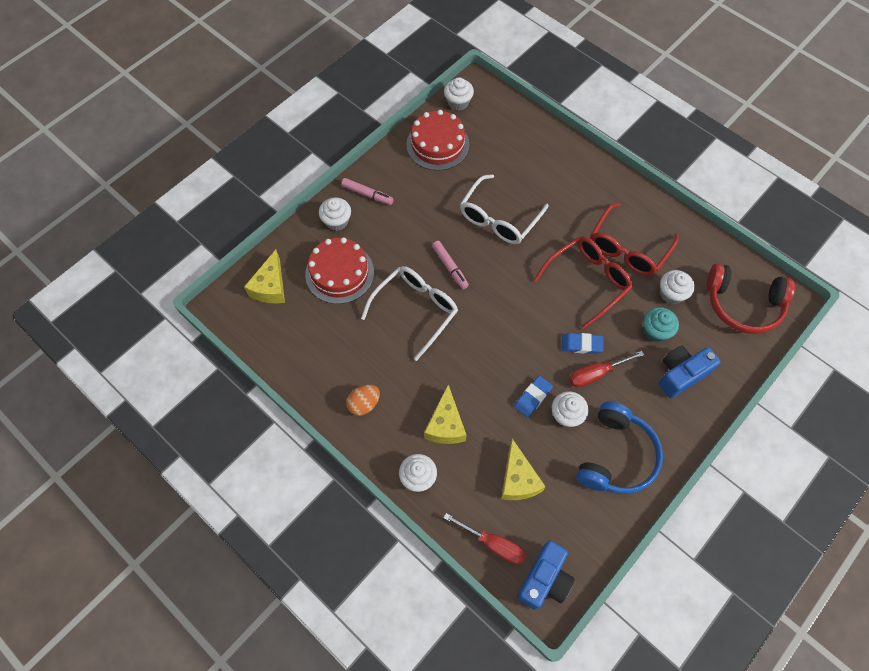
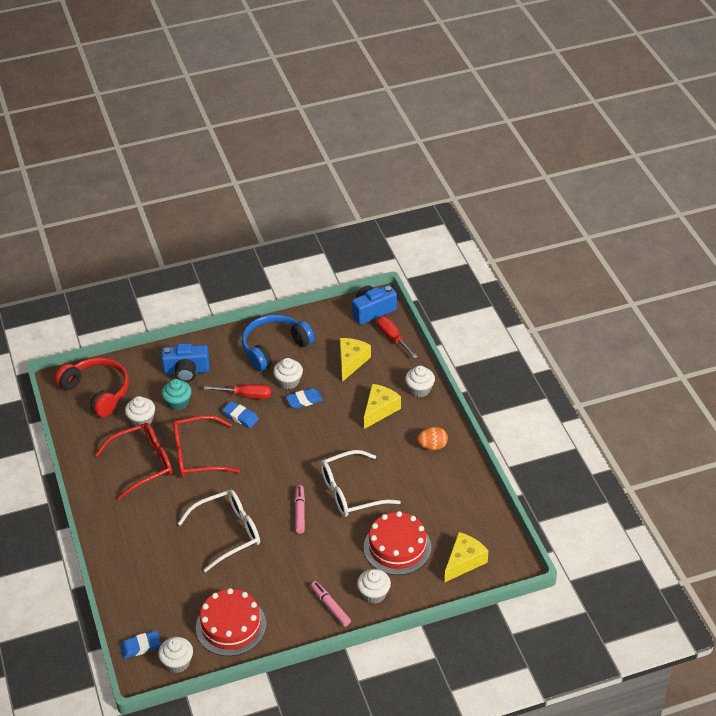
camera: 150 degrees left, 20 degrees down
(494, 101) = (140, 646): none -> blue eraser

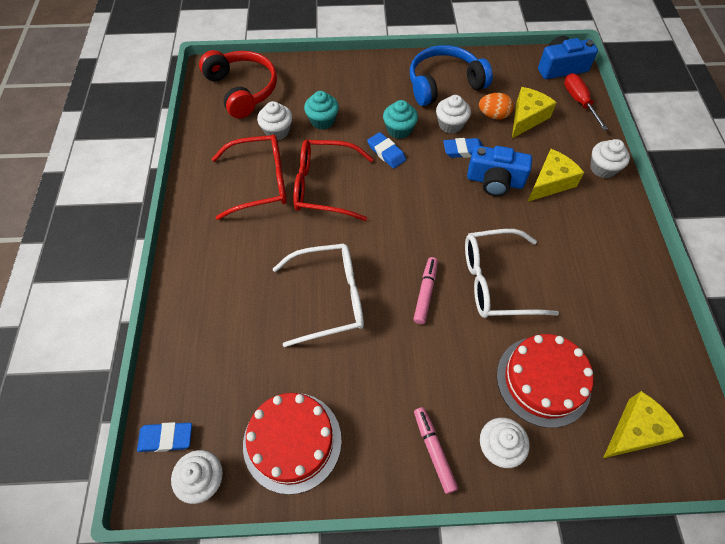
camera: 15 degrees right, 15 degrees up
(186, 371) = (342, 88): blue camera -> blue camera (495, 181)
(246, 395) = (399, 130): red screwdriver -> turquoise cupcake
(432, 446) = (610, 245): orange egg -> orange egg (493, 115)

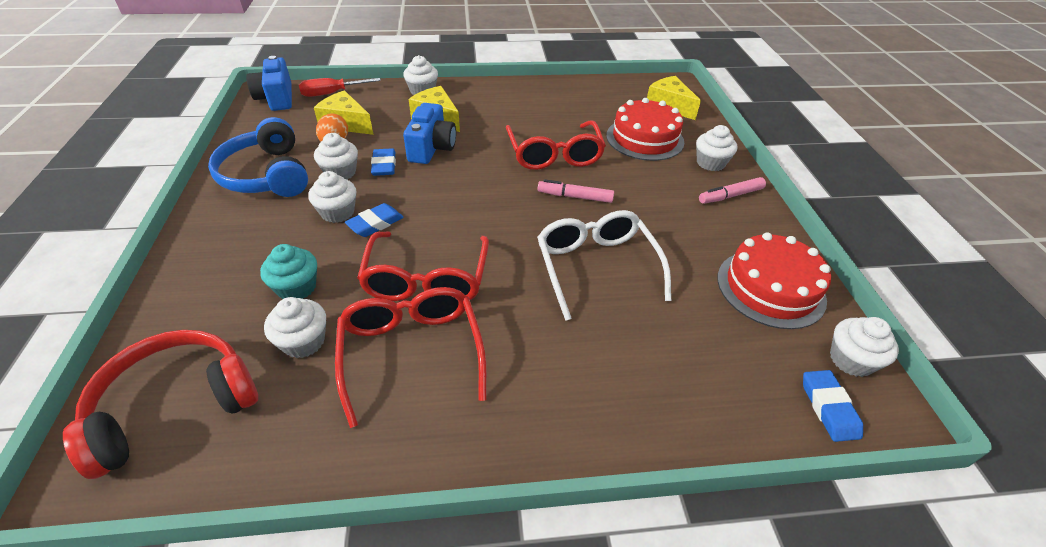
camera: 95 degrees left, 15 degrees down
(399, 130) = (337, 212): turquoise cupcake -> white cupcake
(496, 281) = (554, 154): white glasses -> red glasses

